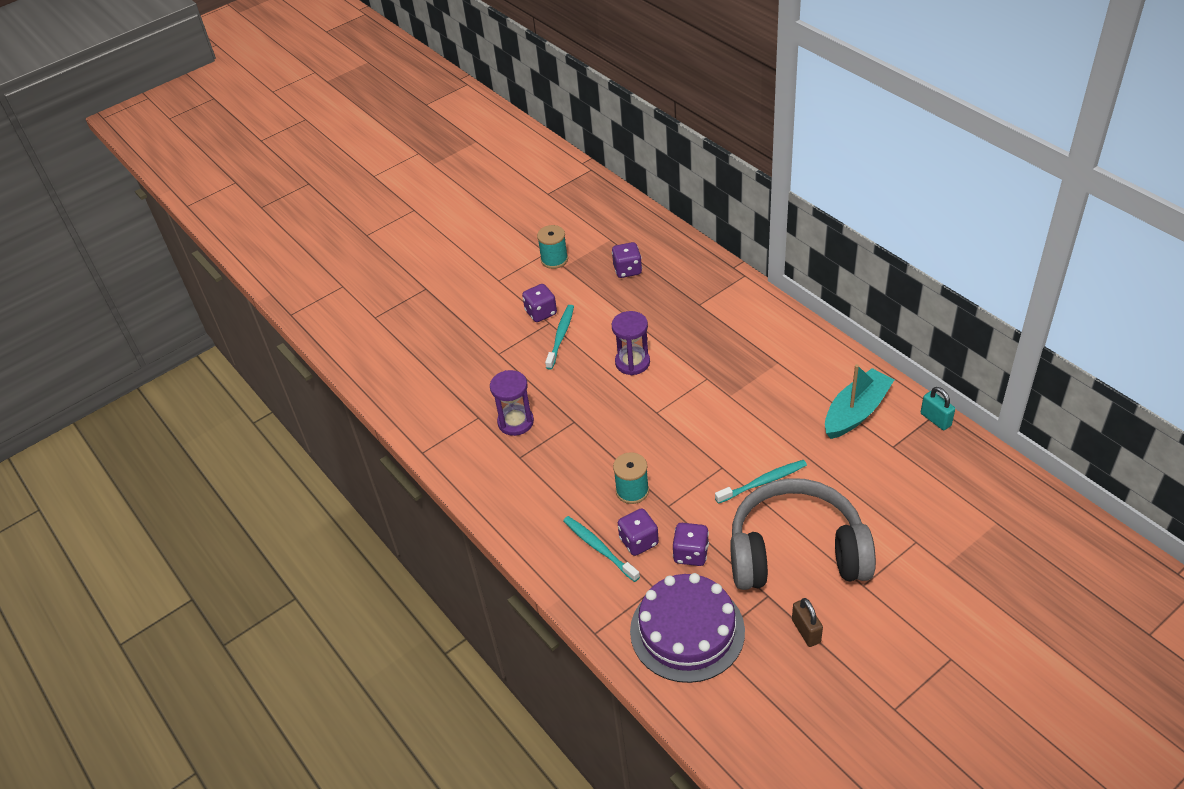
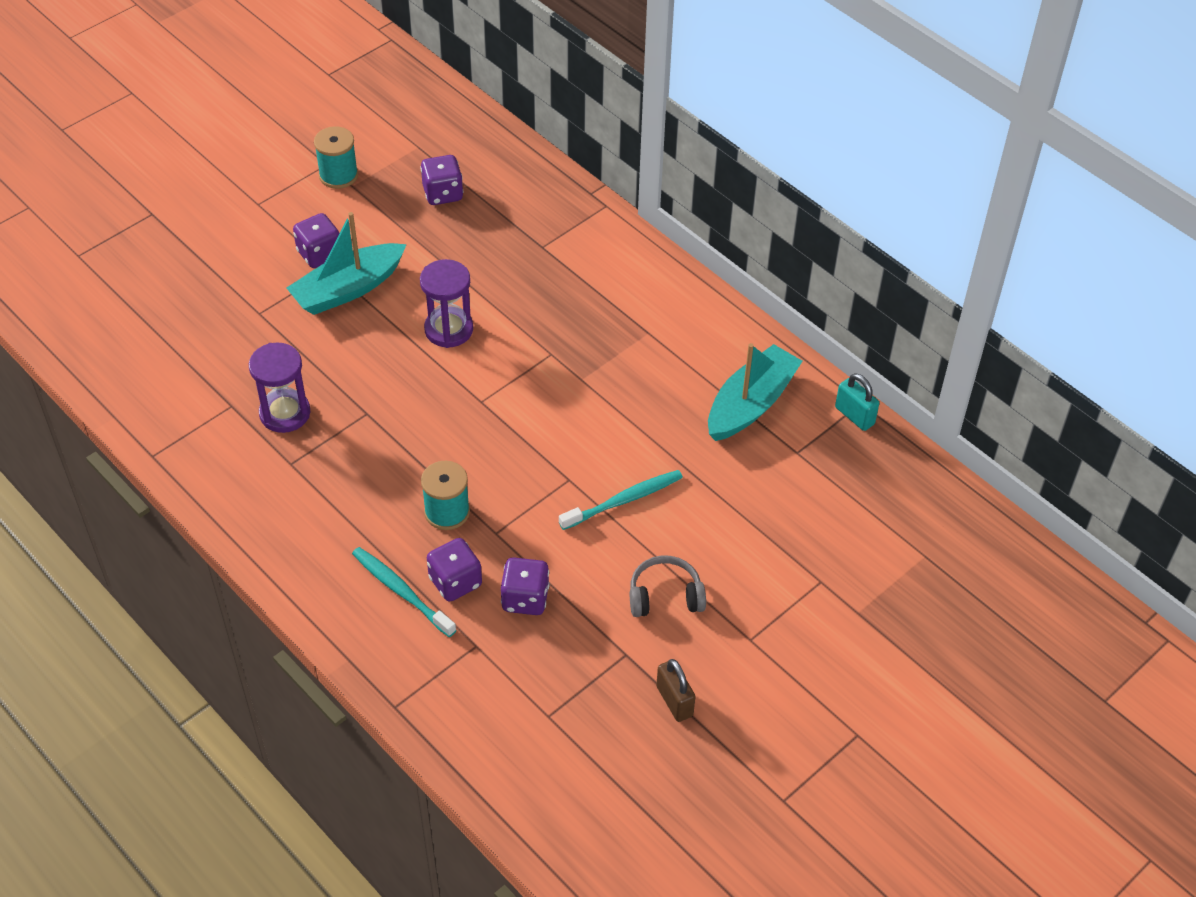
camera: 10 degrees left, 5 degrees up
(561, 336) = (348, 289): turquoise toothbrush -> turquoise boat
(687, 631) = (518, 702): purple cake -> none
(796, 552) = (665, 596): grey headphones -> grey headphones, size x0.41

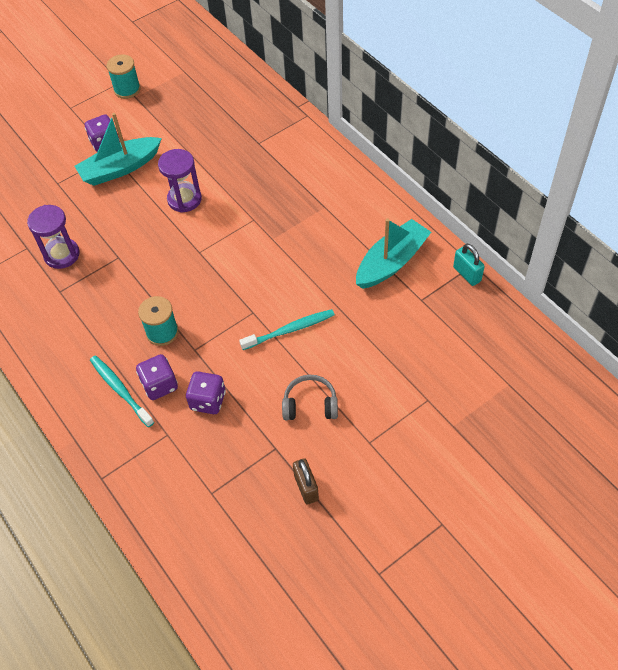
camera: 10 degrees right, 5 degrees up
(443, 193) = (195, 104): purple dice -> none

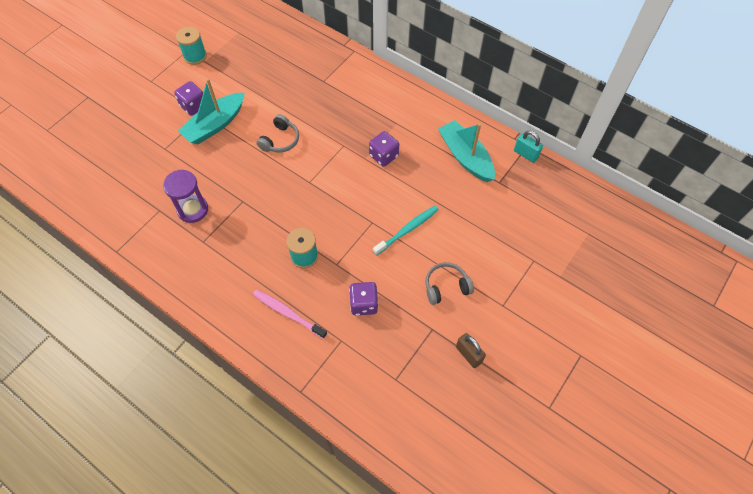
camera: 20 degrees left, 5 degrees up
(120, 390) = (287, 313): turquoise toothbrush -> pink toothbrush
(160, 385) = (319, 301): purple dice -> purple dice (383, 156)
(184, 199) = (280, 140): purple hourglass -> grey headphones
(391, 262) = (465, 157): turquoise boat -> turquoise boat turned 60 degrees counterclockwise

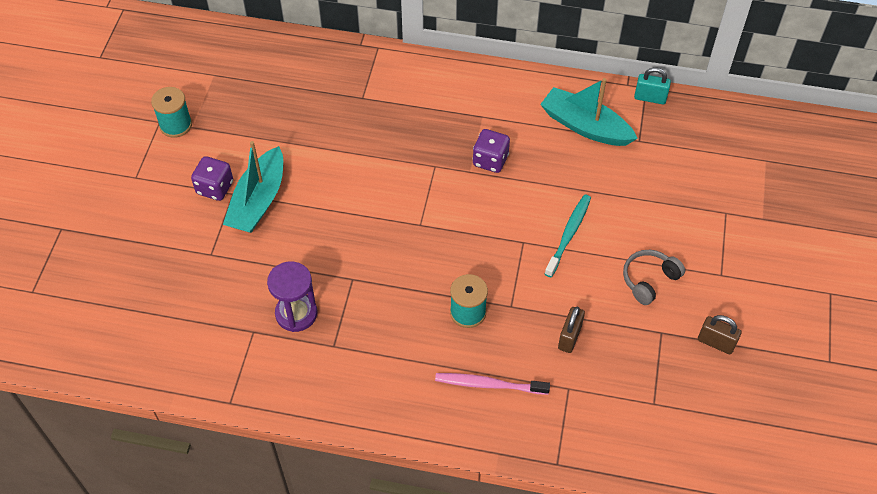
camera: 25 degrees left, 5 degrees down
(280, 140) = (353, 189): grey headphones -> none
(364, 304) = (569, 337): purple dice -> brown padlock

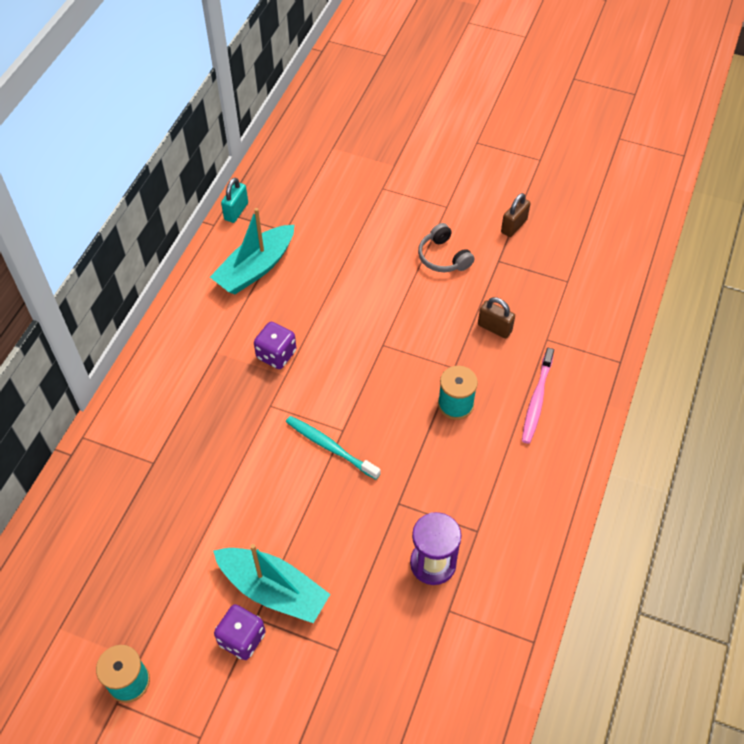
camera: 80 degrees left, 0 degrees up
(569, 234) = (381, 306): turquoise toothbrush -> turquoise toothbrush (330, 447)

